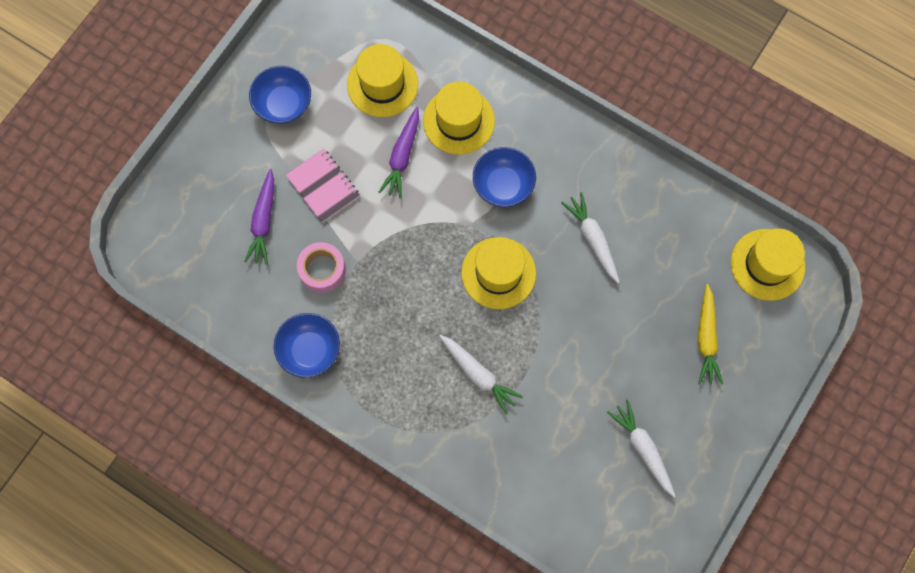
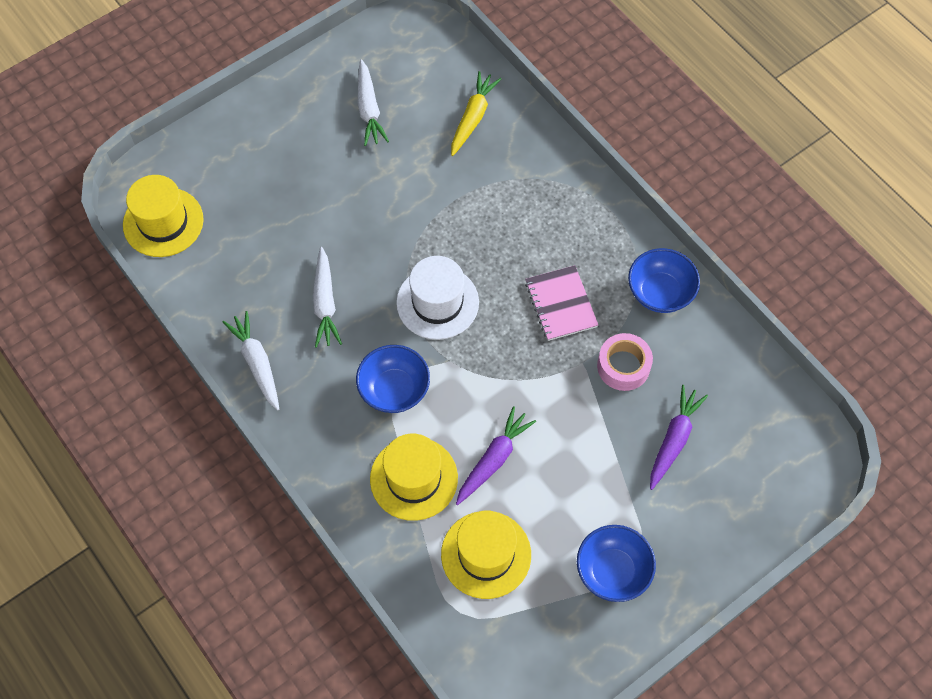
camera: 160 degrees left, 10 degrees down
(323, 186) = (595, 456): pink notebook -> pink notebook (560, 304)
(478, 374) = (497, 217): white carrot -> white carrot (257, 363)
(498, 273) = (437, 302): yellow hat -> white hat
(706, 338) = (261, 178): yellow carrot -> yellow carrot (473, 117)

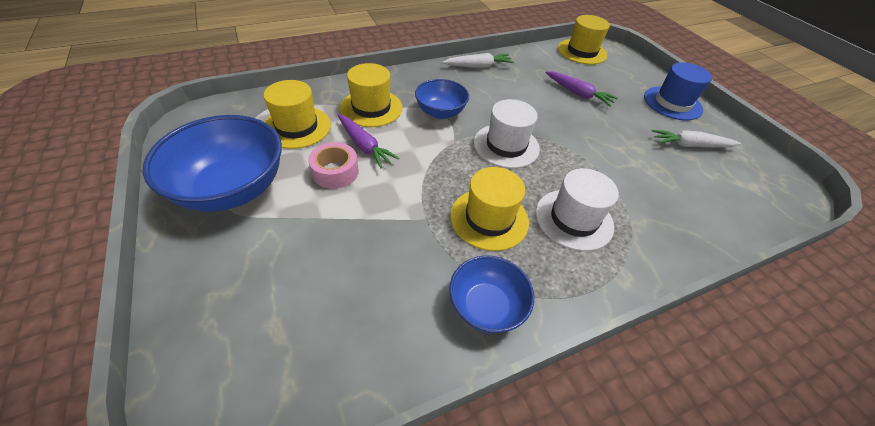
camera: 100 degrees right, 15 degrees down
(279, 116) = (672, 103): none -> blue hat
(325, 303) = (515, 96): white carrot -> none
(473, 117) = (697, 205): yellow carrot -> none
(533, 228) = (574, 219): none -> white hat
(560, 304) = (489, 218): pink notebook -> yellow hat
(612, 571) = (232, 188): blue bowl -> blue bowl, size x1.74
(623, 366) = (411, 248): pink tape -> pink tape (335, 172)
(674, 439) = (318, 267): purple carrot -> purple carrot (578, 93)

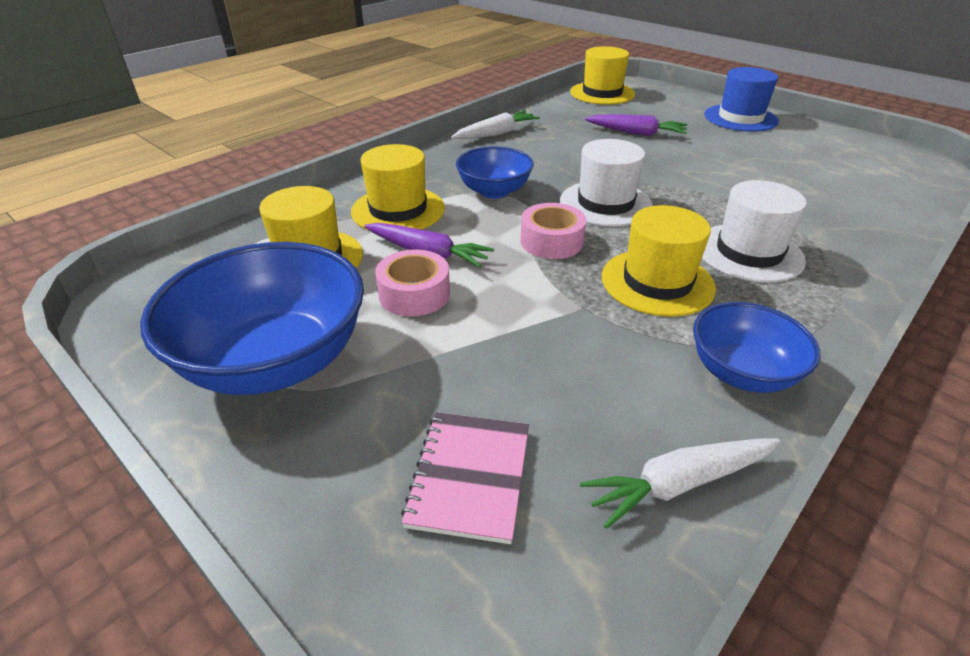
camera: 20 degrees left, 10 degrees down
(274, 303) = (469, 476): none -> pink notebook
(446, 163) = (551, 241): none -> pink tape
(690, 145) = (794, 151): white carrot -> white carrot (678, 484)

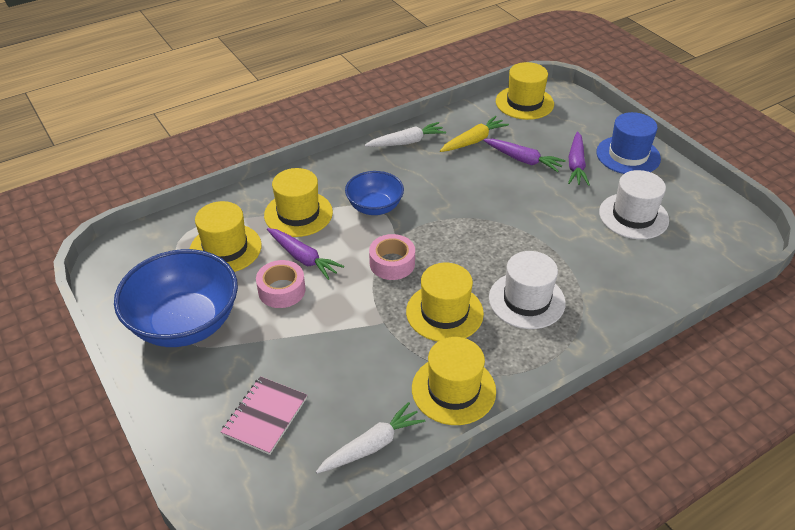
camera: 15 degrees right, 5 degrees up
(571, 125) = (473, 141): none -> yellow carrot
(605, 203) = (451, 234): white hat -> white hat (633, 216)
(678, 484) = (372, 445): white carrot -> white carrot turned 150 degrees clockwise
(695, 130) = (576, 165): none -> purple carrot
(741, 373) = (453, 390): blue bowl -> yellow hat

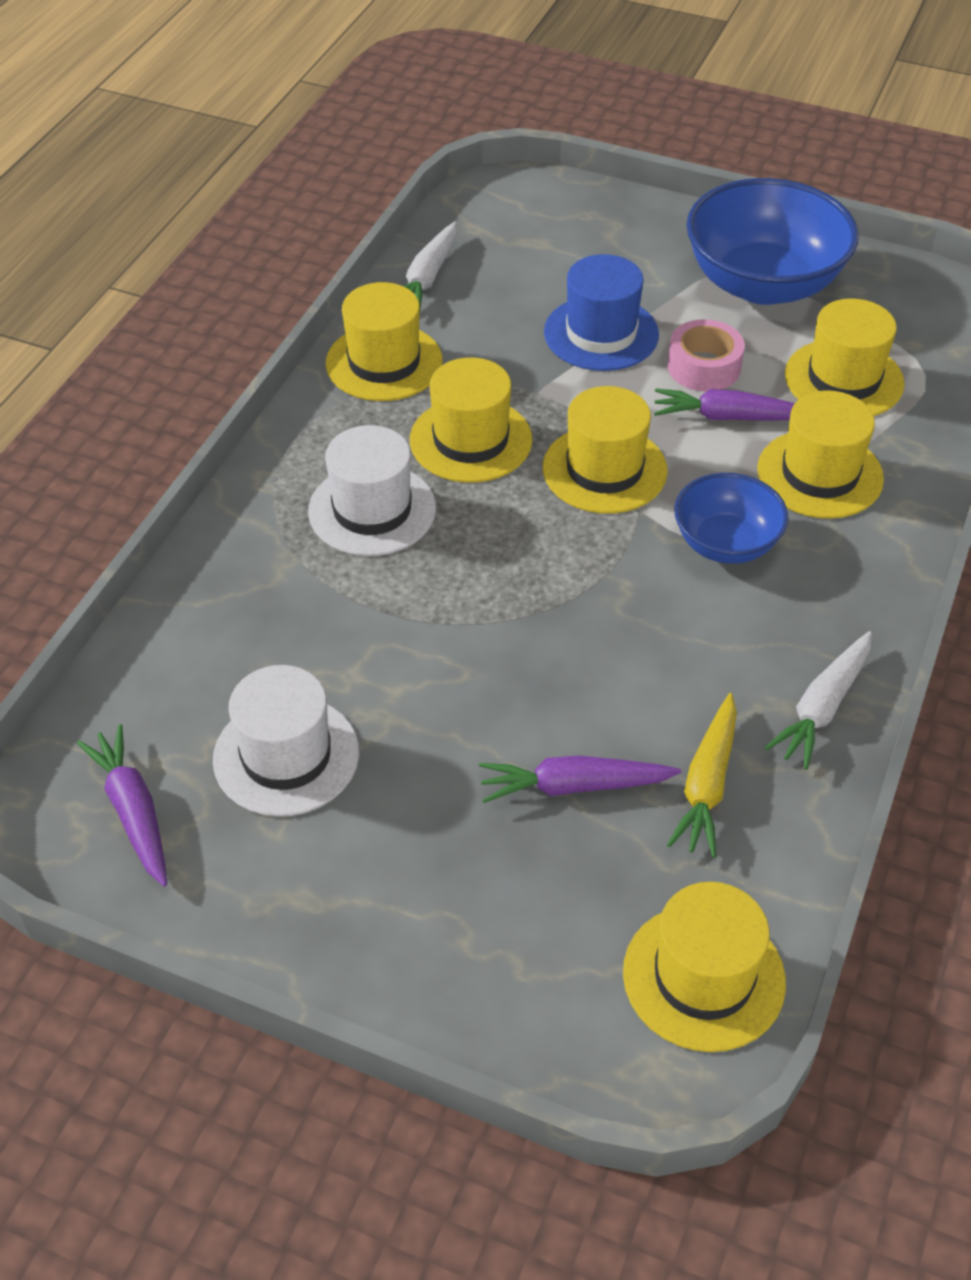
camera: 145 degrees right, 5 degrees up
(265, 416) = (563, 251): pink notebook -> none
(392, 263) = (604, 469): pink tape -> yellow hat
(576, 165) = (463, 832): purple carrot -> purple carrot (133, 811)
(628, 155) = (373, 924): blue hat -> blue hat (601, 333)

